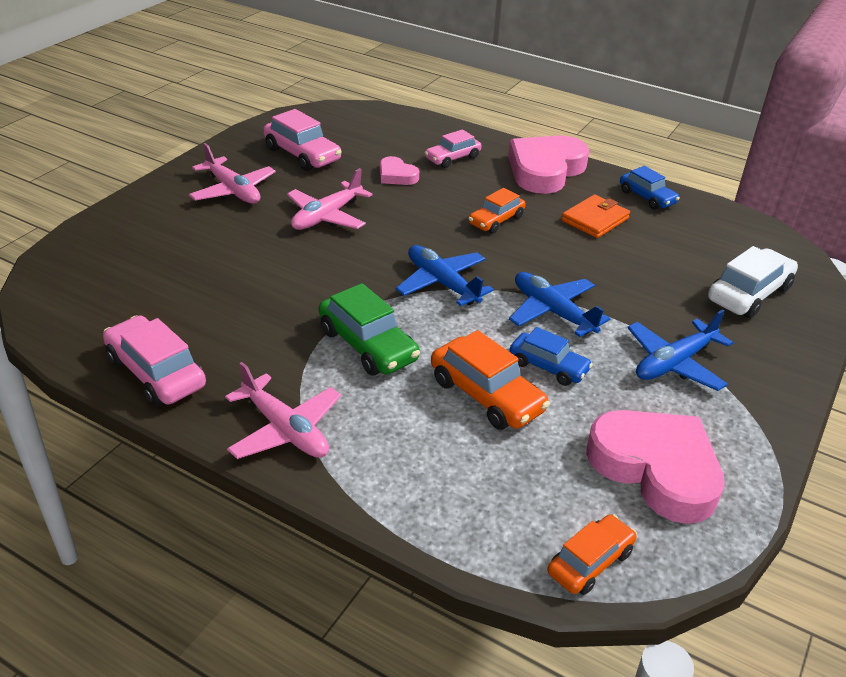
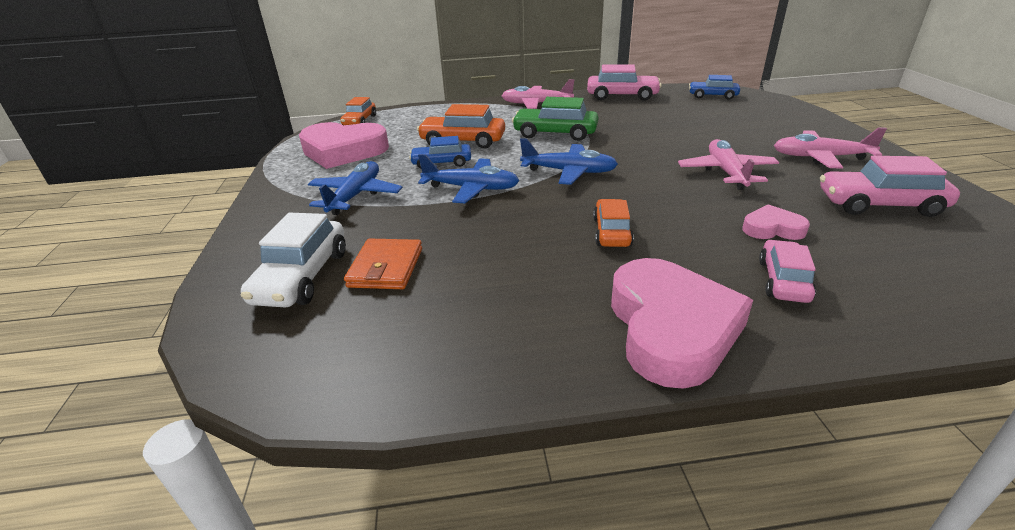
camera: 145 degrees right, 5 degrees down
(595, 220) = (525, 283): orange wallet -> orange wallet (385, 267)
(647, 197) = (497, 358): blue car -> blue car (712, 96)

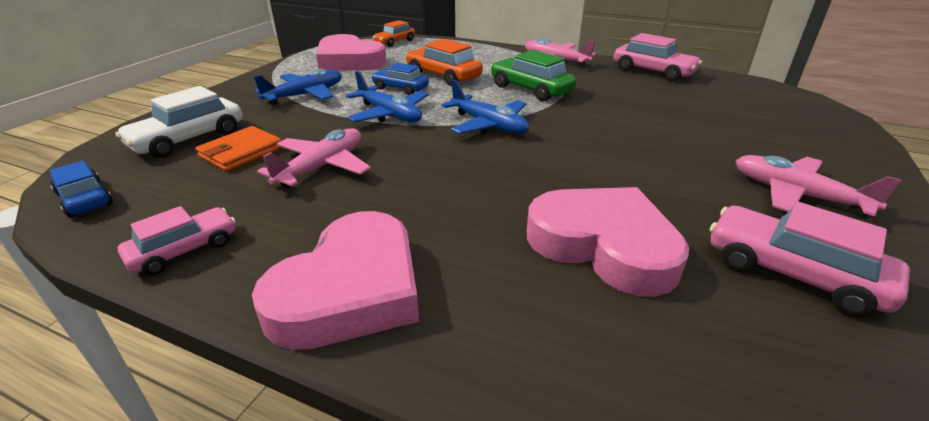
camera: 30 degrees right, 0 degrees up
(611, 232) = (440, 188): orange car -> none
(712, 96) = (761, 94): blue car -> blue car (84, 199)
(726, 172) = (646, 173): pink plane -> pink plane (322, 167)
(772, 228) = (604, 245): pink heart -> pink heart, size x2.06
(783, 281) = (527, 300): pink car -> pink car (184, 250)

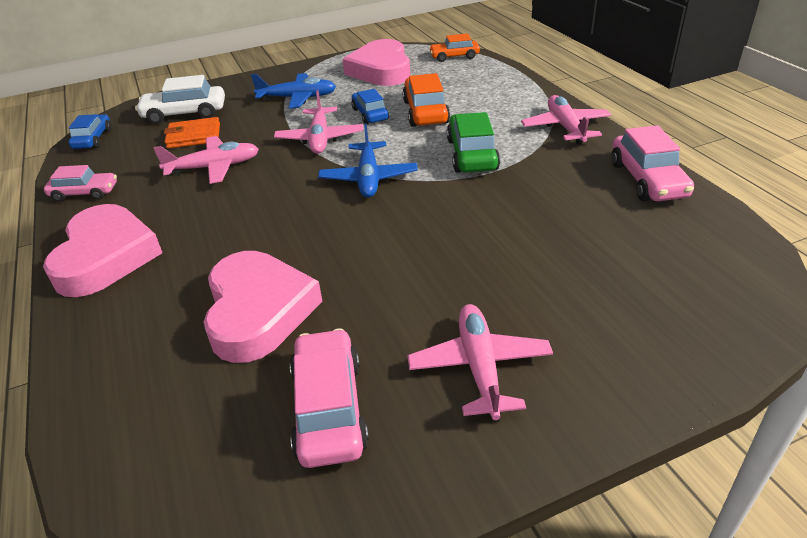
camera: 45 degrees right, 5 degrees up
(350, 290) = (106, 257): pink heart -> pink heart turned 75 degrees counterclockwise
(389, 114) = (320, 138): blue plane -> pink plane

